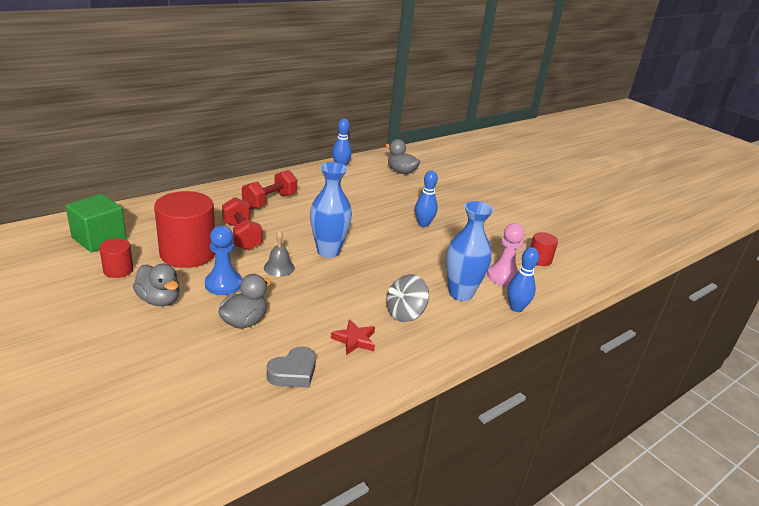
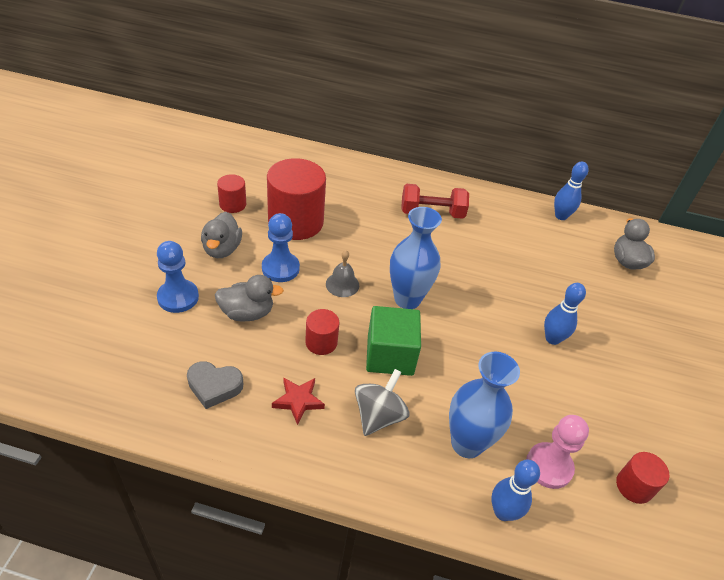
camera: 50 degrees right, 15 degrees up
(99, 239) = (257, 169): green cube -> green cube (390, 355)
(176, 347) = (178, 297): none -> blue pawn
(242, 236) = (357, 233): red dumbbell -> none
(317, 304) = (321, 342): none -> red cylinder
(405, 314) = (378, 416): grey spinning top -> grey spinning top turned 105 degrees clockwise

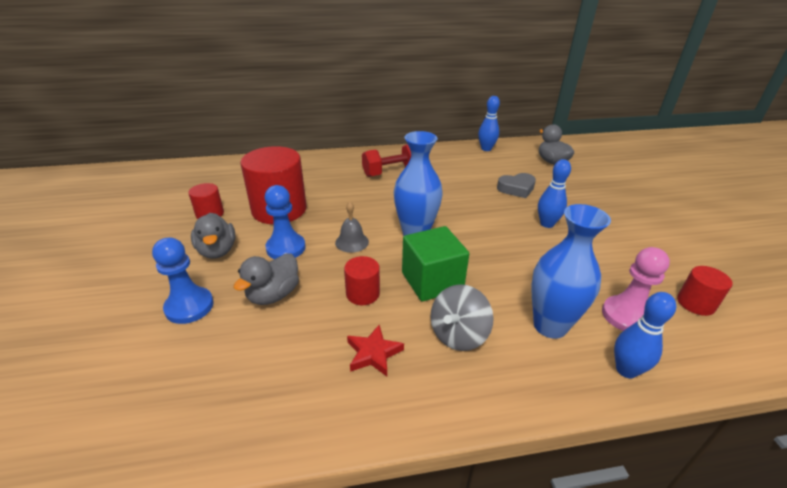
camera: 20 degrees left, 10 degrees down
(214, 386) = (275, 376): grey heart -> grey heart (516, 189)
(247, 313) = (273, 295): grey duck -> grey duck turned 150 degrees clockwise
(378, 416) = (458, 335): grey spinning top -> grey spinning top turned 150 degrees counterclockwise

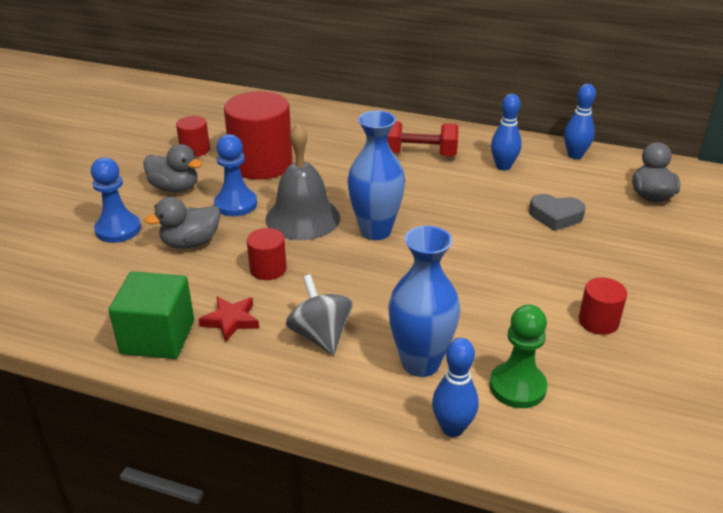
camera: 30 degrees right, 0 degrees up
(217, 251) = (175, 188): grey duck -> grey duck turned 75 degrees counterclockwise
(352, 242) = (303, 218): grey bell -> grey bell, size x1.94
(432, 281) = (345, 281): green cube -> green cube (158, 337)
(458, 335) = (320, 335): grey spinning top -> grey spinning top turned 90 degrees clockwise
(547, 224) = (544, 267): blue bowling pin -> blue bowling pin (503, 166)
(626, 316) = (517, 387): pink pawn -> green pawn
(695, 303) = (622, 409): red cylinder -> red cylinder (598, 321)

